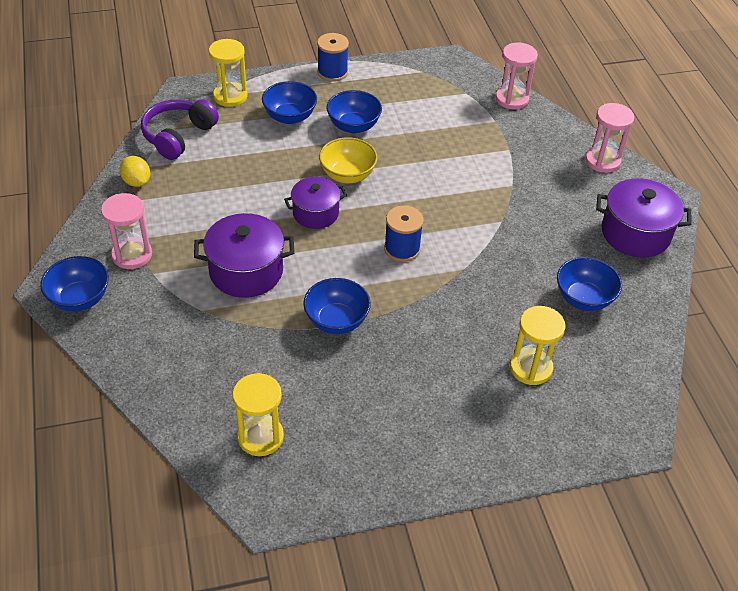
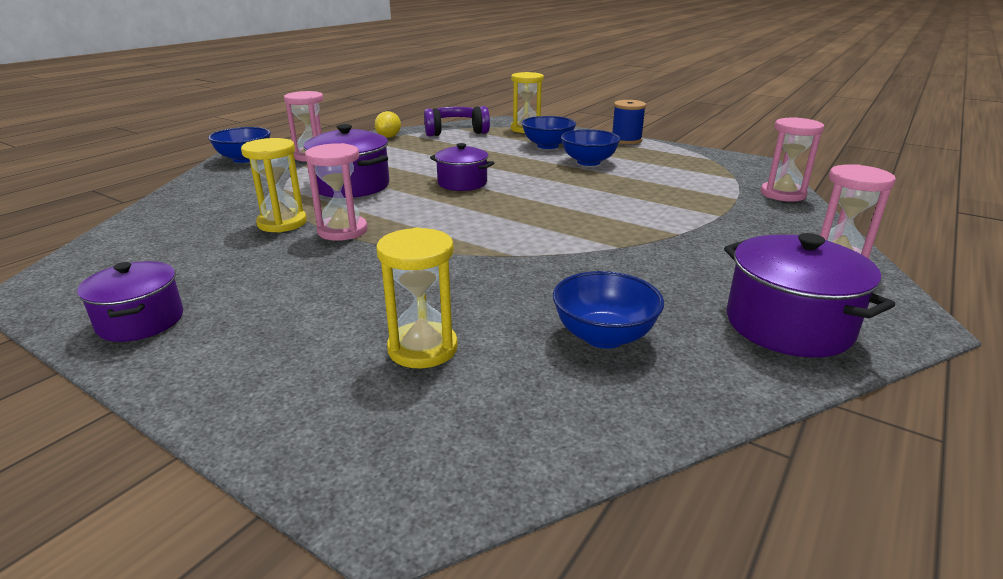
camera: 50 degrees right, 20 degrees down
(260, 437) = (144, 253): yellow hourglass -> yellow hourglass (282, 223)
(336, 321) = (342, 231): blue bowl -> pink hourglass
(347, 175) = (530, 178): yellow bowl -> none
(380, 469) = (141, 321): none -> purple pot
(402, 249) = (485, 222): blue spool -> none

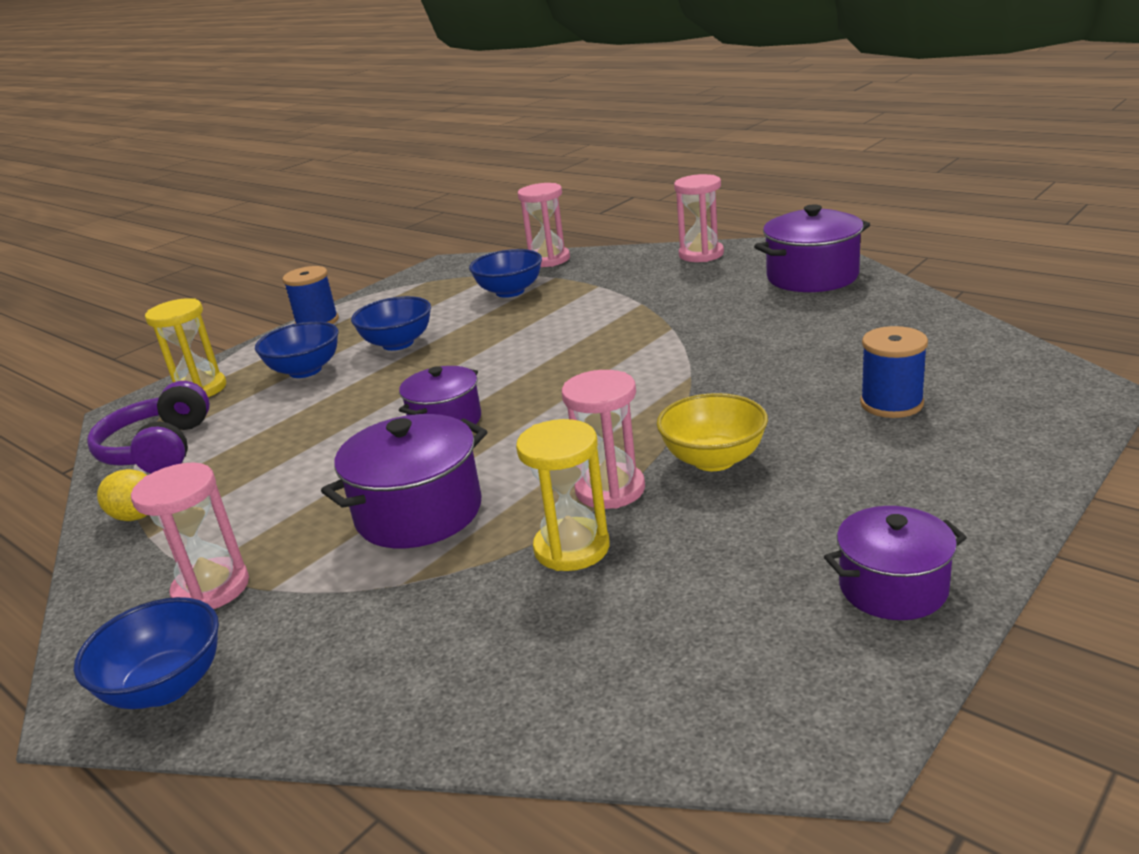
camera: 80 degrees left, 0 degrees up
(362, 263) = (713, 459): none -> yellow bowl
(422, 348) = (891, 403): yellow hourglass -> blue spool
(604, 336) = (847, 334): blue bowl -> blue bowl (510, 292)

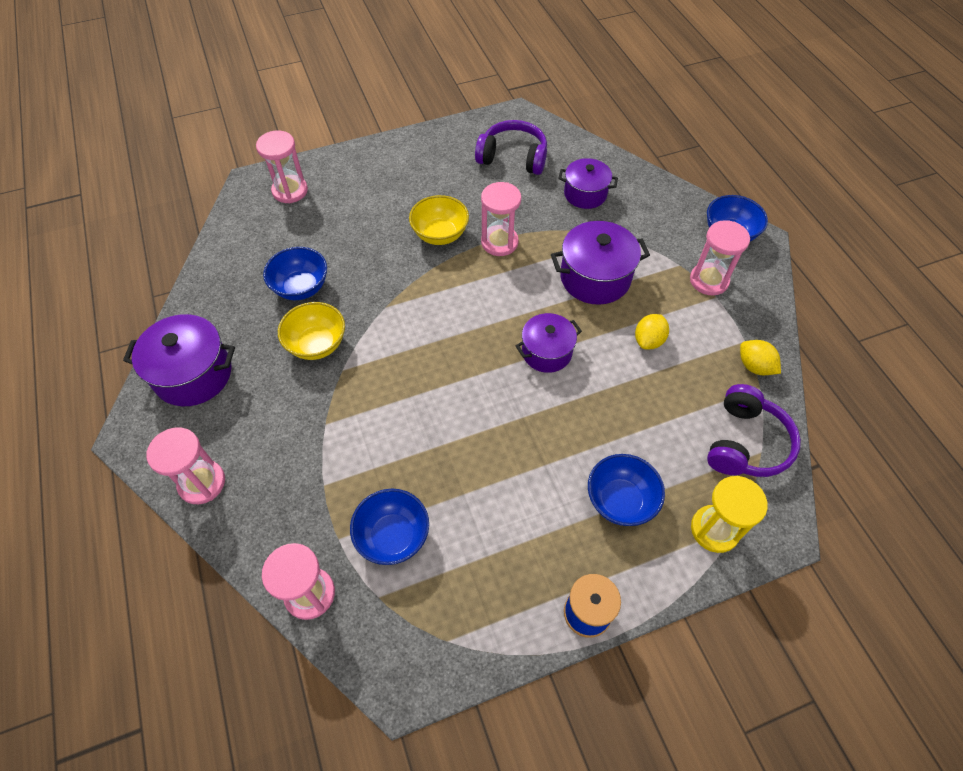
camera: 155 degrees left, 30 degrees up
(305, 482) = (648, 340): none -> yellow lemon
(398, 343) = (532, 496): blue bowl -> blue bowl (301, 287)
(572, 548) = (539, 218): yellow hourglass -> none
(725, 329) = (317, 344): none -> yellow bowl
(726, 629) = (513, 157): none -> purple headphones
(891, 403) = (329, 223): blue spool -> none
(893, 588) = (446, 144): purple pot -> purple pot (585, 194)
(1016, 407) = (290, 191): none -> pink hourglass

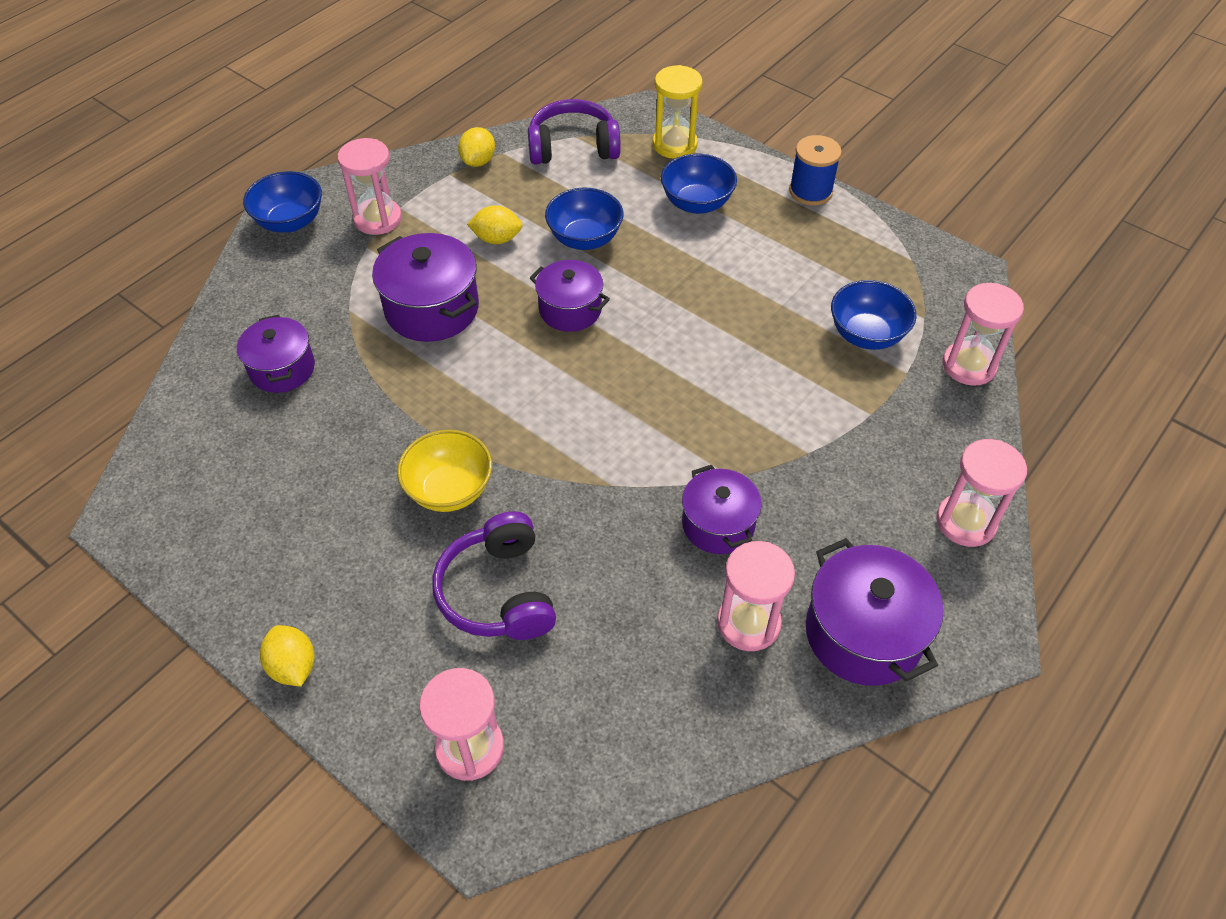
camera: 120 degrees left, 5 degrees down
(301, 287) = (647, 600): blue bowl -> blue bowl (585, 239)
(317, 344) = (718, 524): yellow bowl -> purple pot
(383, 148) = (293, 666): none -> yellow lemon
(499, 242) = (426, 420): pink hourglass -> pink hourglass (748, 623)
(513, 157) = (238, 478): purple headphones -> purple headphones (498, 592)

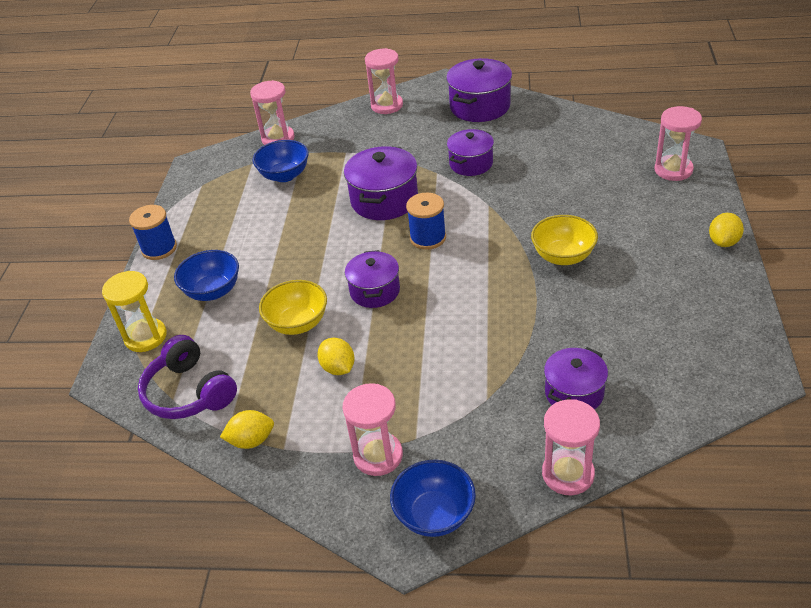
camera: 120 degrees left, 10 degrees down
(432, 309) = (440, 355): purple pot -> purple pot (384, 200)
(498, 592) = (595, 205): purple headphones -> none
(585, 239) = (298, 323): blue bowl -> yellow bowl
(610, 395) = (428, 238): none -> blue spool
(748, 623) = (513, 133): pink hourglass -> pink hourglass (568, 474)

